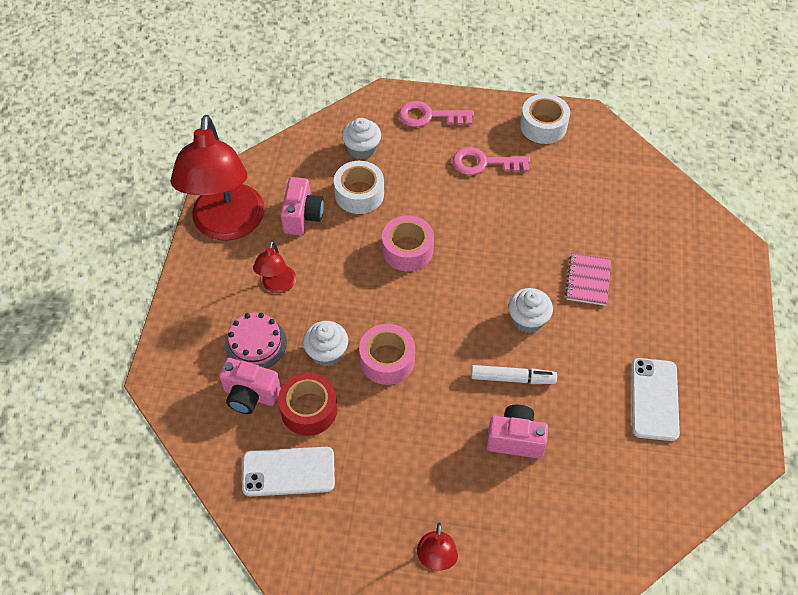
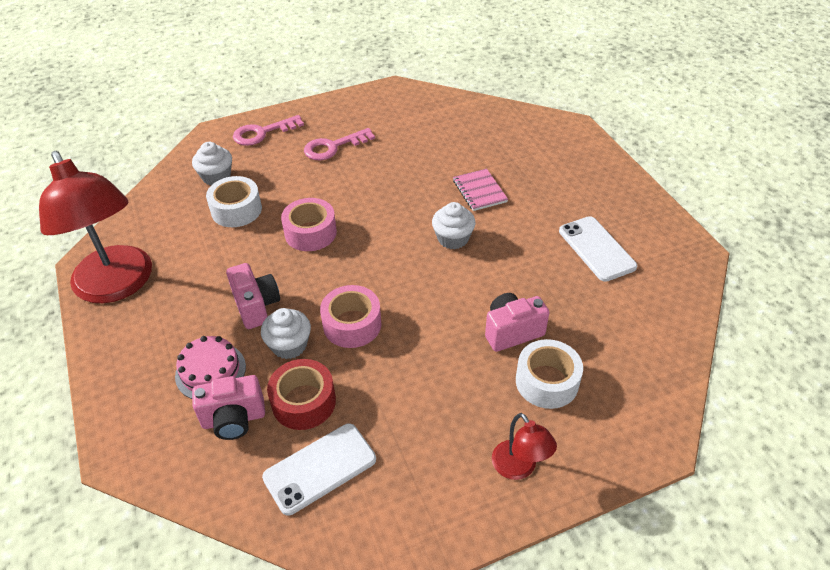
camera: 30 degrees left, 10 degrees down
(277, 286) = (202, 313): red lamp -> none
(302, 216) = (192, 248): pink camera -> pink camera (256, 306)
(512, 378) = (473, 287): white marker -> none
(543, 126) = (364, 105): white tape -> white tape (547, 382)

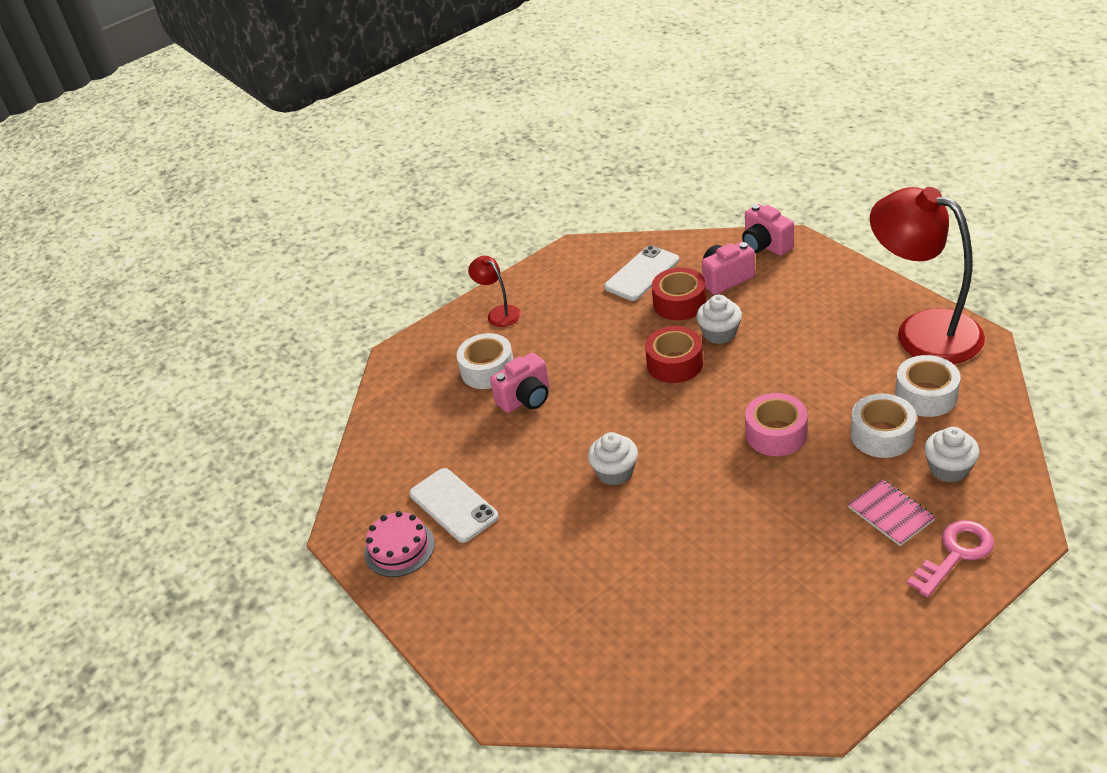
camera: 170 degrees right, 5 degrees down
(177, 229) = (926, 395): none -> white tape
(210, 371) = (771, 299): pink cake -> pink cake (399, 548)
(256, 306) = (774, 352): pink camera -> pink camera (765, 245)
(333, 147) = (835, 559): pink key -> none
(352, 324) = (674, 363): pink tape -> red tape
(479, 191) = (606, 544): pink notebook -> pink notebook (891, 514)

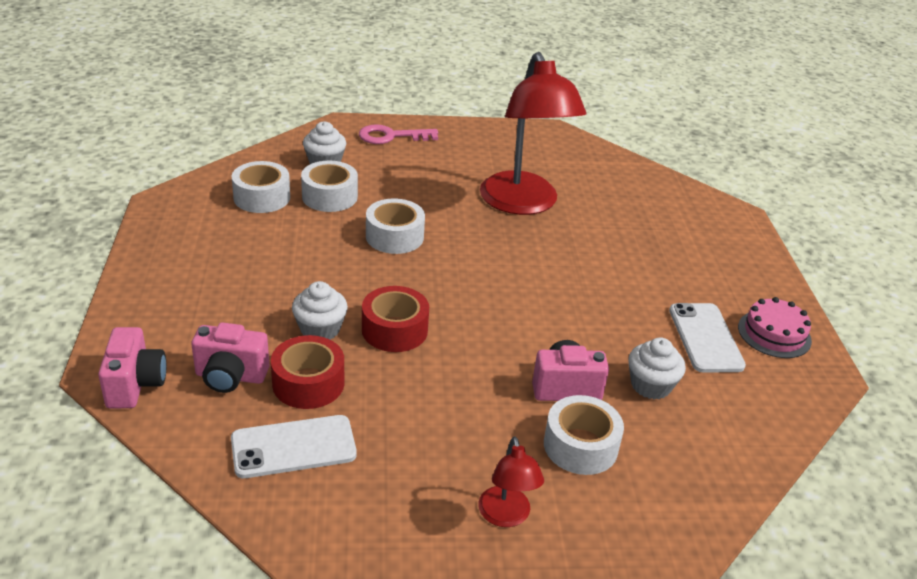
camera: 155 degrees left, 5 degrees down
(615, 472) = (544, 283): white cupcake -> white cupcake (651, 385)
(776, 434) = (394, 236): pink tape -> white tape
(891, 514) = (395, 165): pink notebook -> none
(923, 330) = (180, 229): red lamp -> red lamp (523, 204)

